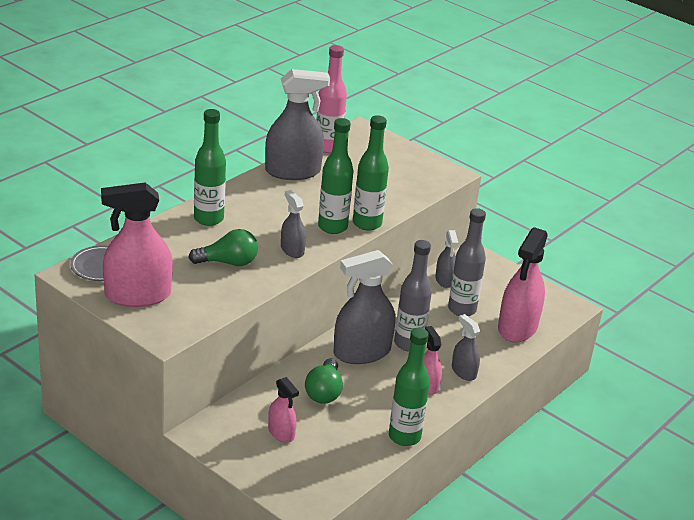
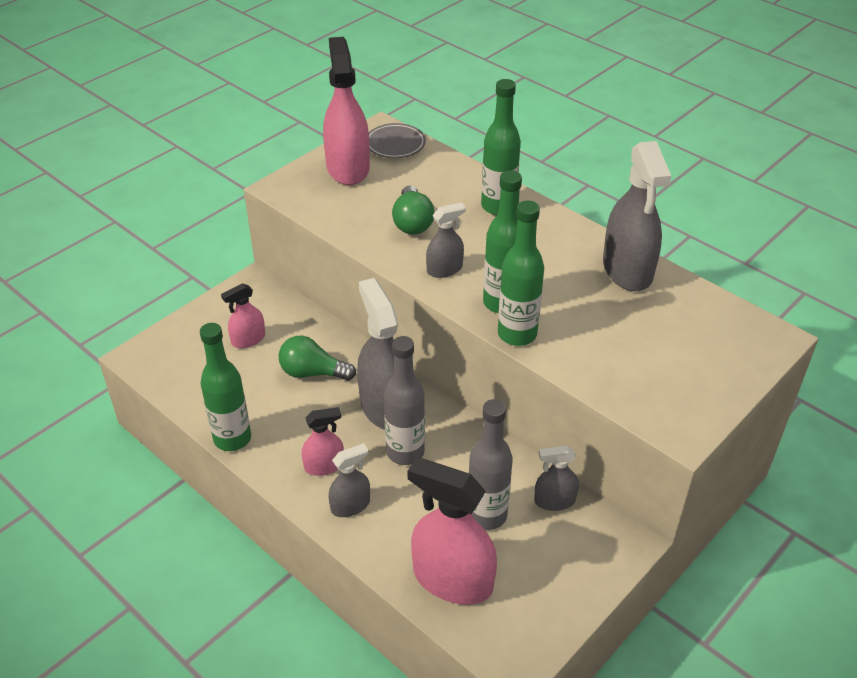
camera: 95 degrees right, 10 degrees up
(328, 147) = (705, 302): pink bottle -> none

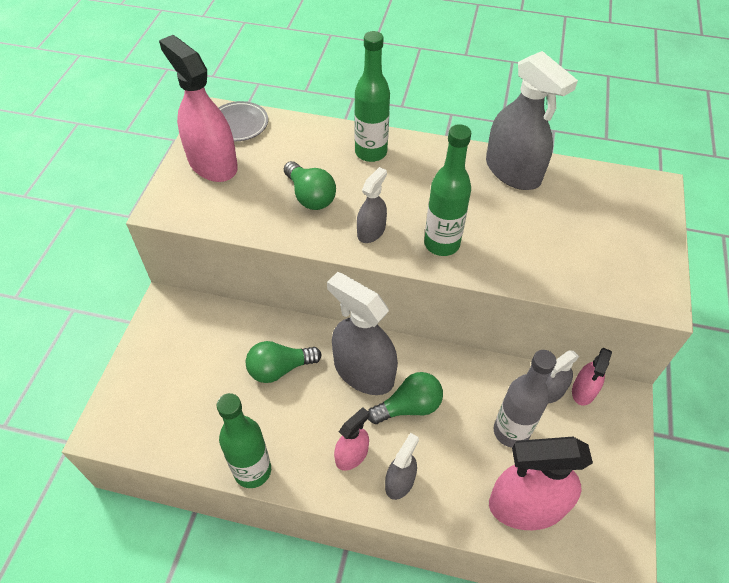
camera: 30 degrees left, 10 degrees up
(248, 339) = (199, 363): pink spray bottle -> pink spray bottle (583, 390)
(405, 452) = (409, 406): grey bottle -> green light bulb
(517, 334) = (475, 268): green bottle -> none

